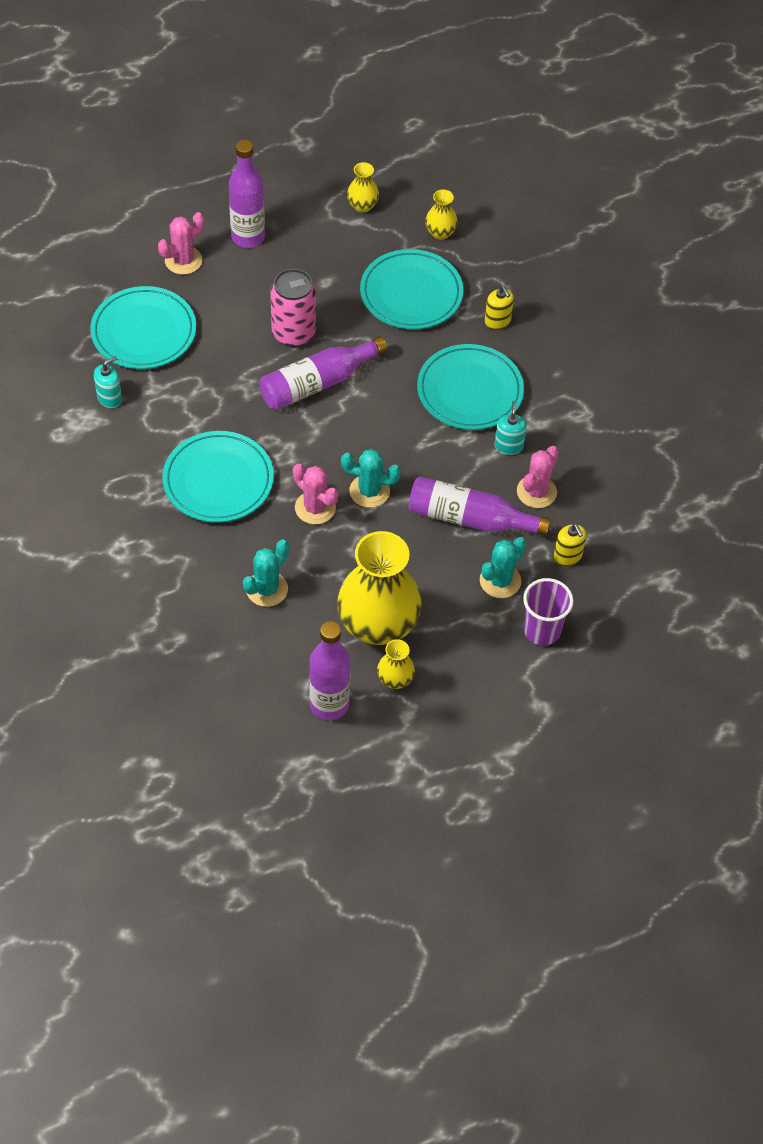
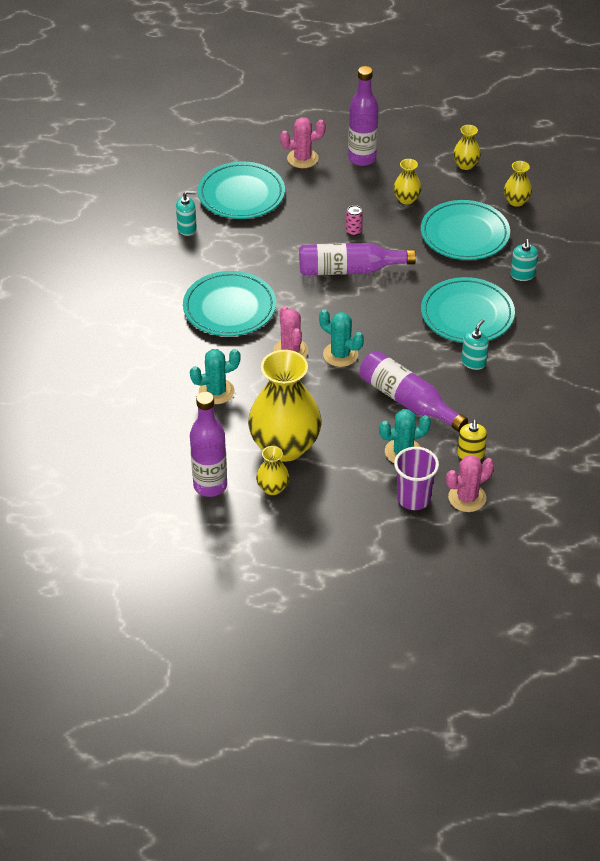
camera: 30 degrees right, 10 degrees down
(293, 333) = (353, 231): pink can -> pink can, size x0.44
(325, 272) = (406, 199): none -> yellow vase
(497, 321) = (522, 275): yellow soap dispenser -> turquoise soap dispenser
(536, 492) = (475, 401): pink cactus -> pink cactus (467, 498)

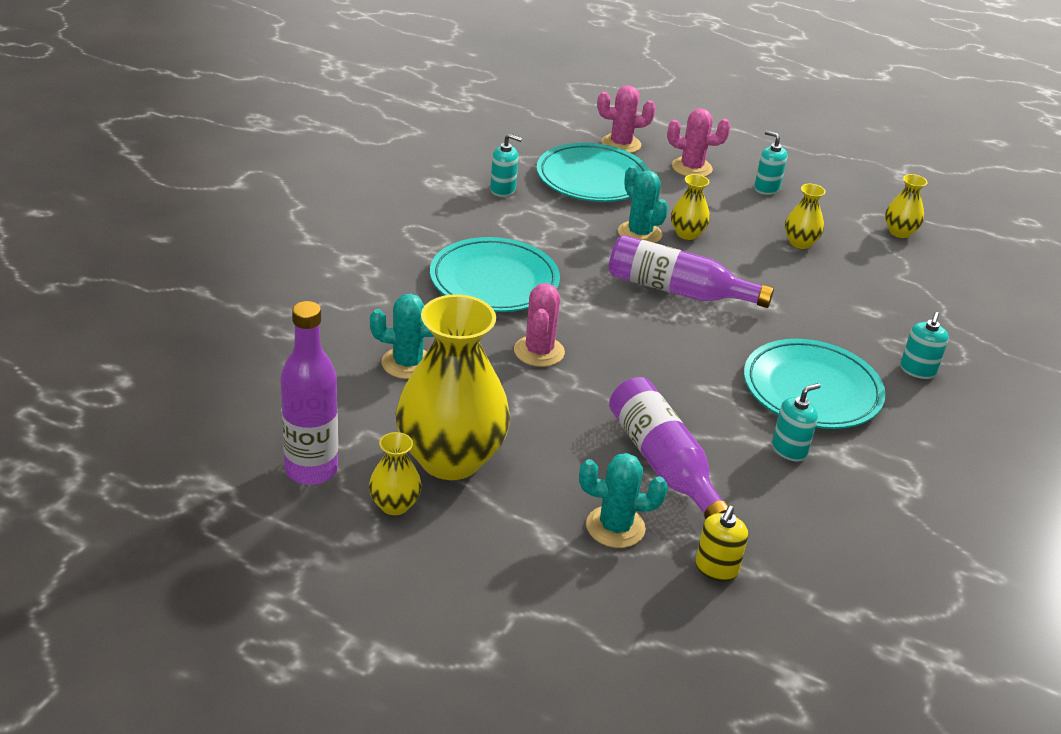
camera: 20 degrees right, 10 degrees down
(340, 354) = (603, 378): turquoise cactus -> turquoise cactus (639, 233)
(353, 231) = (709, 254): pink can -> none
(362, 158) = (766, 188): purple bottle -> turquoise soap dispenser
(413, 499) = (591, 597): purple cup -> none
(464, 234) = (858, 301): turquoise plate -> none
(467, 498) = (676, 627): pink cactus -> pink cactus (621, 144)
(516, 201) = (950, 288): yellow vase -> yellow vase (687, 234)

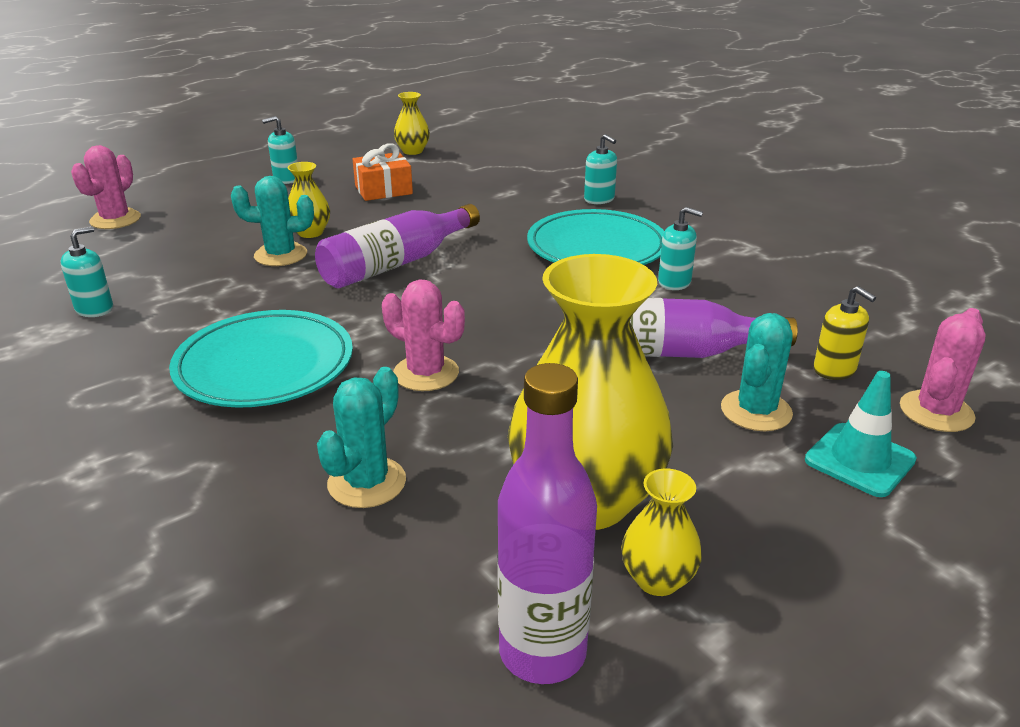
camera: 60 degrees left, 5 degrees down
(589, 592) = (859, 460): none -> turquoise traffic cone
(592, 179) = (152, 251): turquoise plate -> none
(691, 168) = (208, 199): pink cactus -> pink cactus (936, 412)
(789, 449) = (674, 282): turquoise soap dispenser -> turquoise soap dispenser turned 120 degrees clockwise
(800, 243) = (383, 190): yellow vase -> orange gift

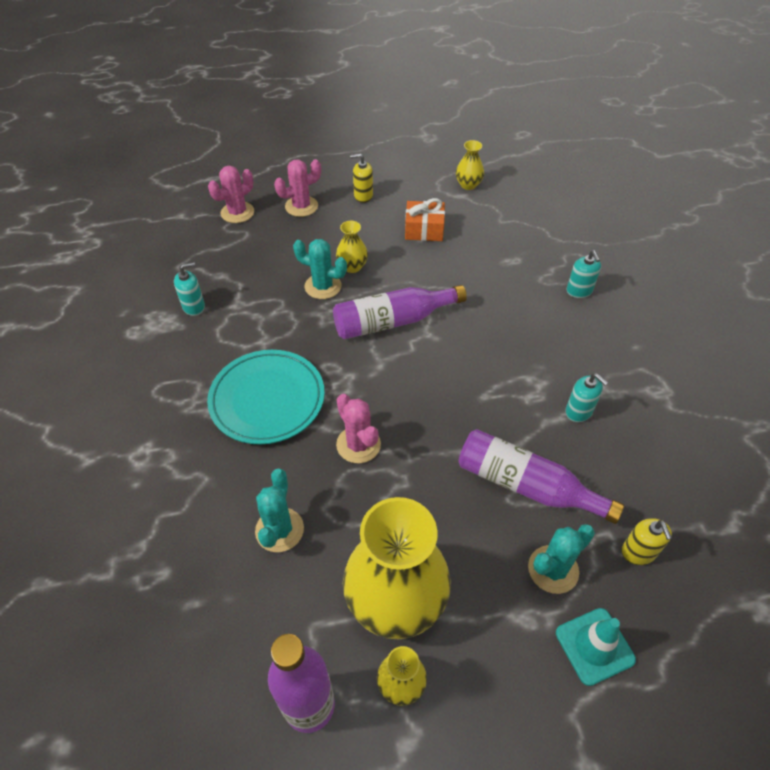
camera: 25 degrees right, 20 degrees up
(286, 179) = (363, 196): turquoise soap dispenser -> yellow soap dispenser
(367, 482) = (279, 530): turquoise cactus -> turquoise cactus turned 45 degrees counterclockwise
(596, 247) = (543, 350): turquoise plate -> none
(936, 412) = (685, 625): pink cactus -> pink cactus (301, 206)

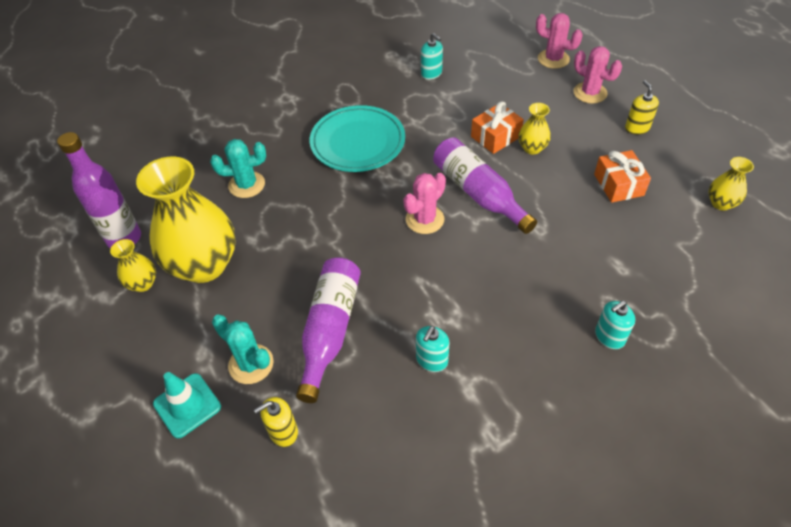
camera: 75 degrees right, 0 degrees up
(323, 286) = (495, 137): turquoise cactus -> orange gift
(358, 444) = (334, 207): pink cactus -> pink cactus (425, 219)

